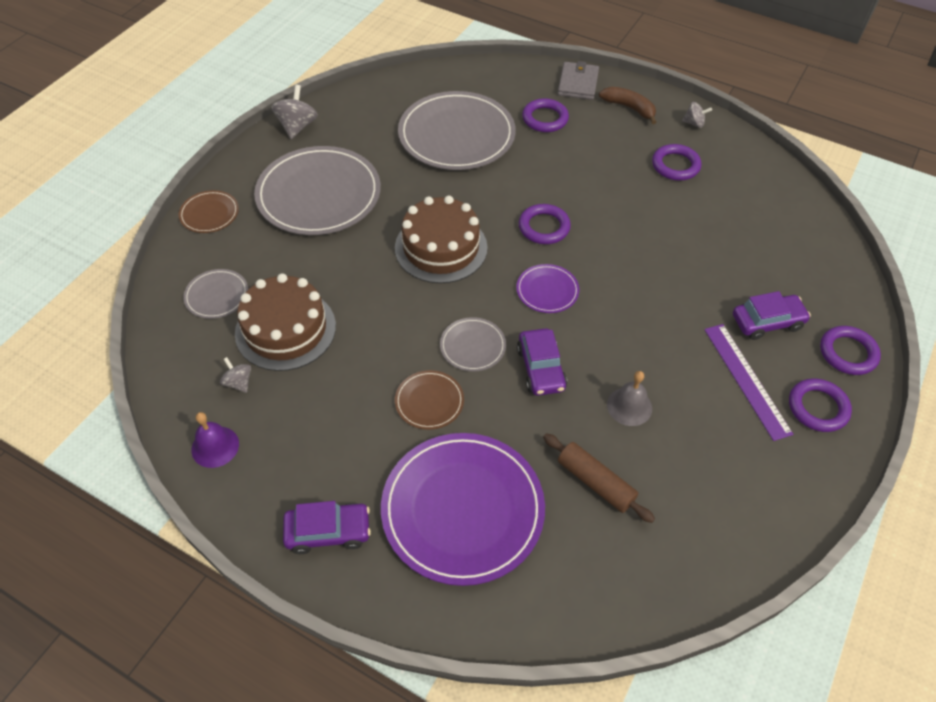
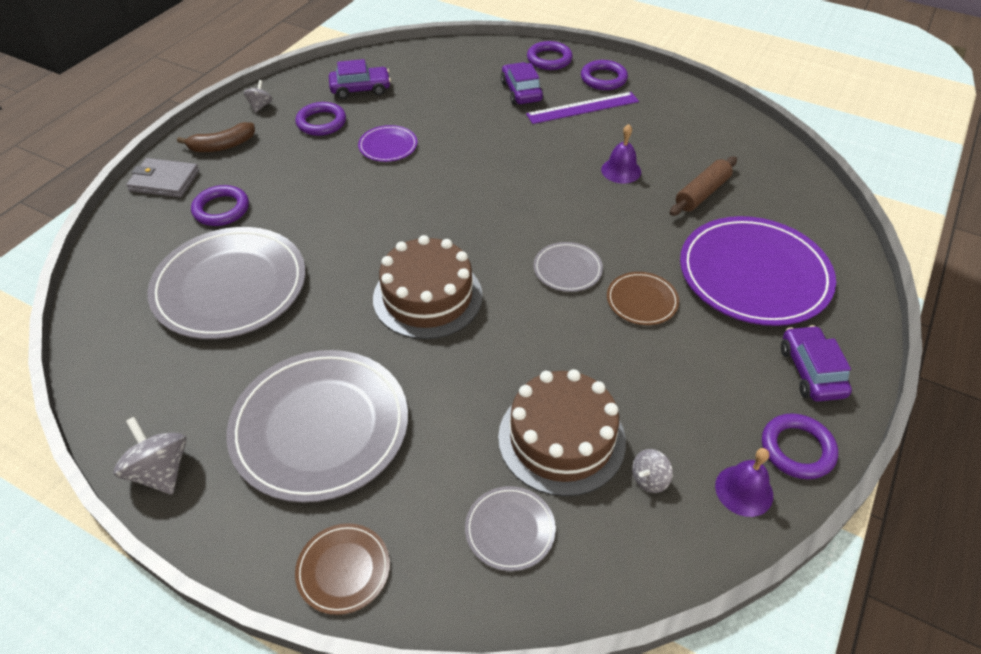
camera: 90 degrees left, 5 degrees down
(297, 126) = (160, 471): grey spinning top -> grey spinning top turned 45 degrees clockwise
(541, 368) = (588, 222): purple car -> purple car (360, 89)
(544, 227) = (401, 215): purple ring -> purple ring (797, 449)
(547, 290) = (490, 215): purple plate -> purple plate (388, 146)
(629, 108) = (222, 146): brown banana -> brown banana turned 150 degrees counterclockwise
(629, 406) = (621, 170): grey bell -> purple bell

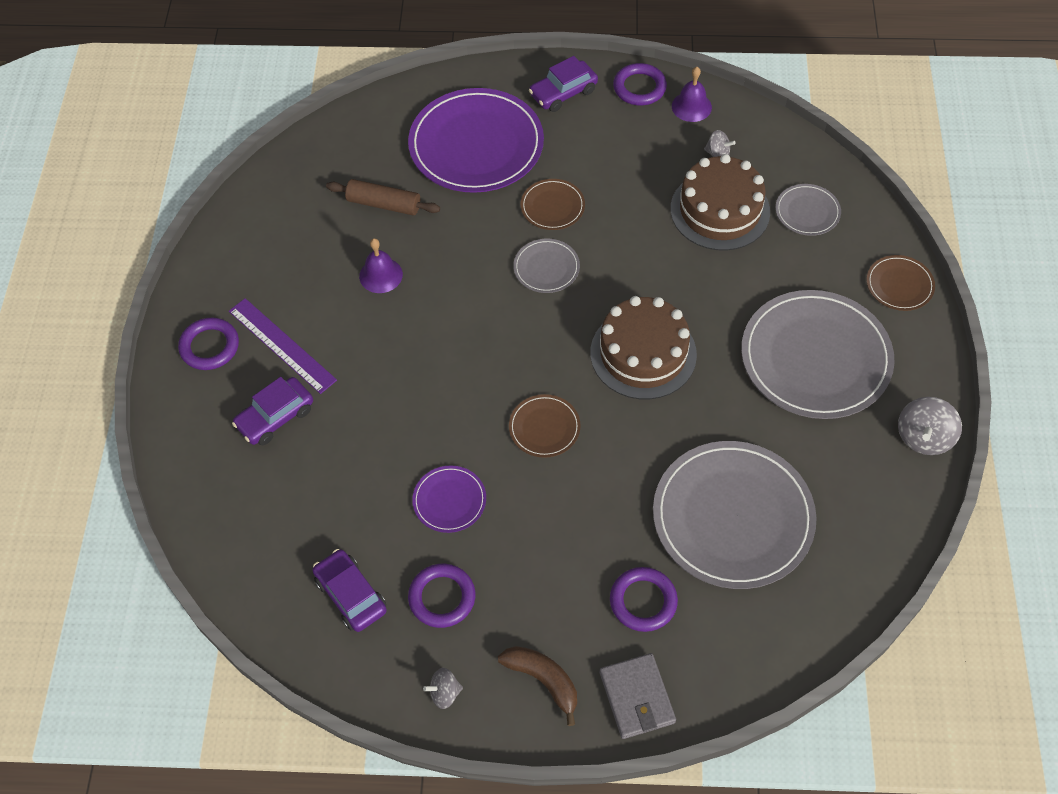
camera: 115 degrees left, 10 degrees up
(405, 211) = (544, 427): none -> brown plate
(549, 59) = (187, 417): purple ring -> none

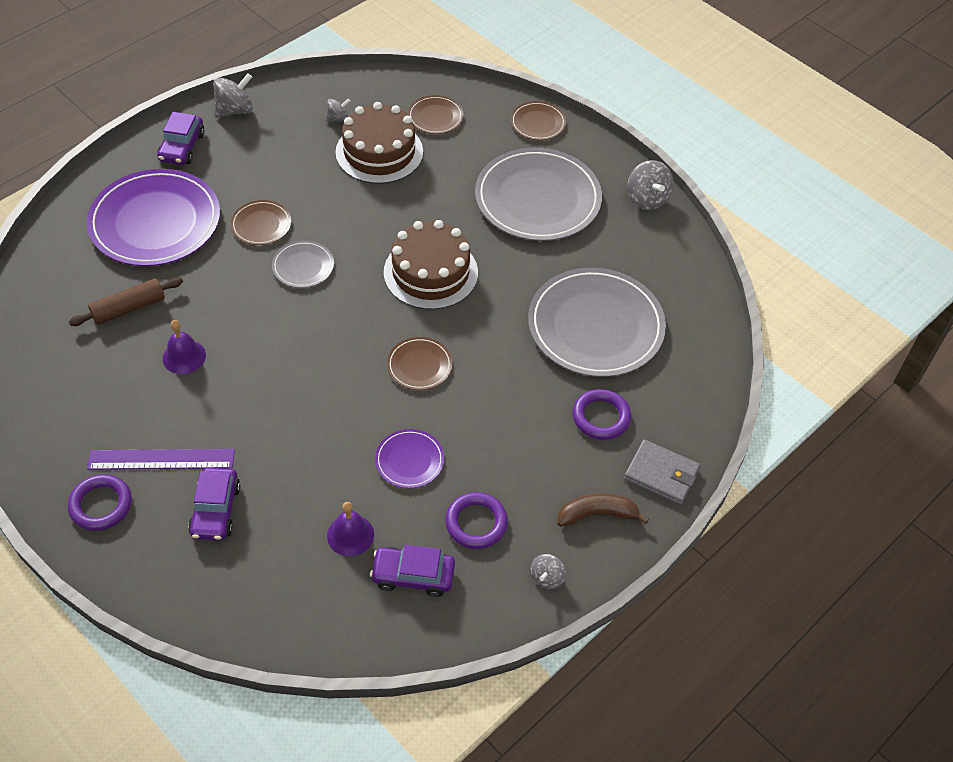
camera: 50 degrees left, 5 degrees down
(639, 88) = (235, 110): purple ring -> grey spinning top
(691, 106) = (286, 100): purple bell -> purple bell (350, 535)
(807, 212) = (435, 117): grey plate -> brown plate

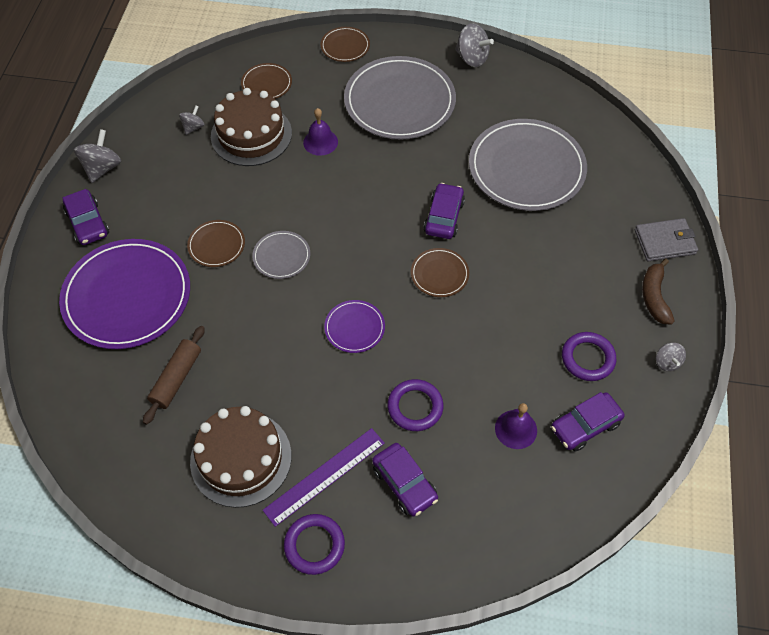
camera: 35 degrees left, 5 degrees up
(184, 356) = (260, 386): purple bell -> purple bell (320, 142)
(409, 460) = (501, 347): purple plate -> purple plate (354, 328)
(430, 272) = (379, 201): brown cake -> brown cake (241, 458)
(473, 320) = (444, 217): none -> purple car
(597, 514) = (654, 297): brown banana -> brown banana turned 45 degrees counterclockwise
(601, 417) = (591, 229): purple ring -> purple ring (415, 407)

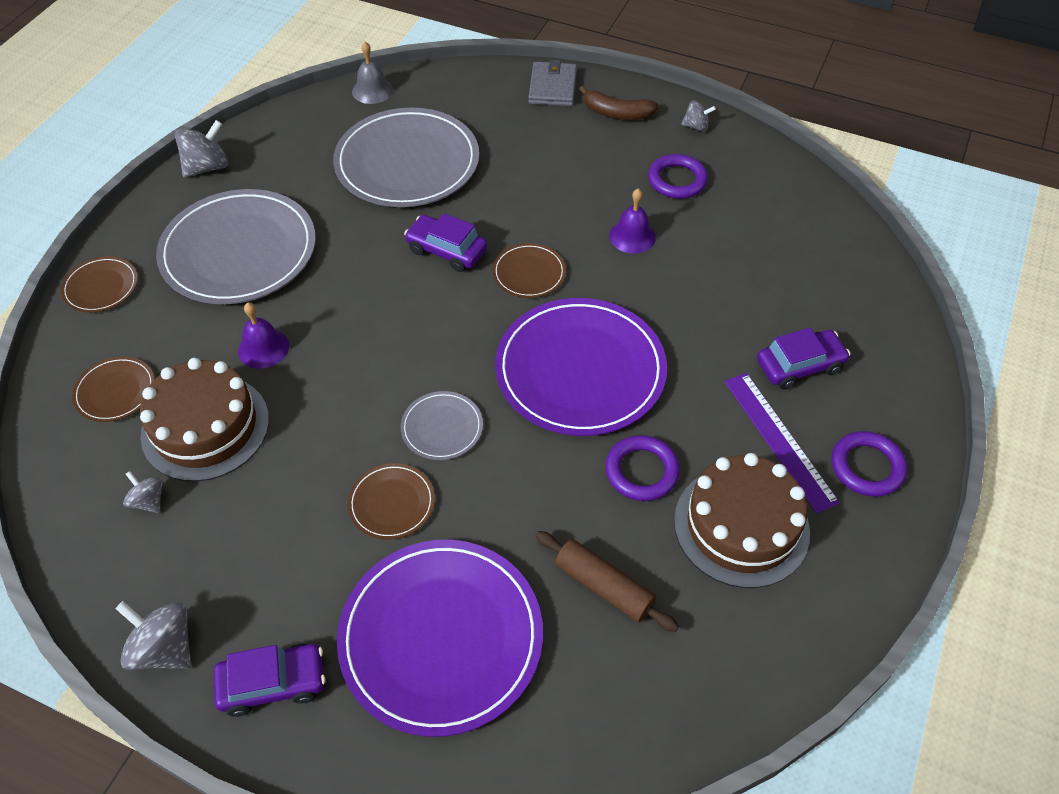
camera: 75 degrees left, 5 degrees down
(354, 328) = (580, 370): purple plate -> purple plate, size x2.16
(415, 407) = (704, 335): purple ring -> purple ring (641, 471)
(516, 429) = (749, 256): purple bell -> purple bell (632, 236)
(585, 426) = (755, 203): purple car -> none
(598, 123) = (372, 90): none -> grey bell

